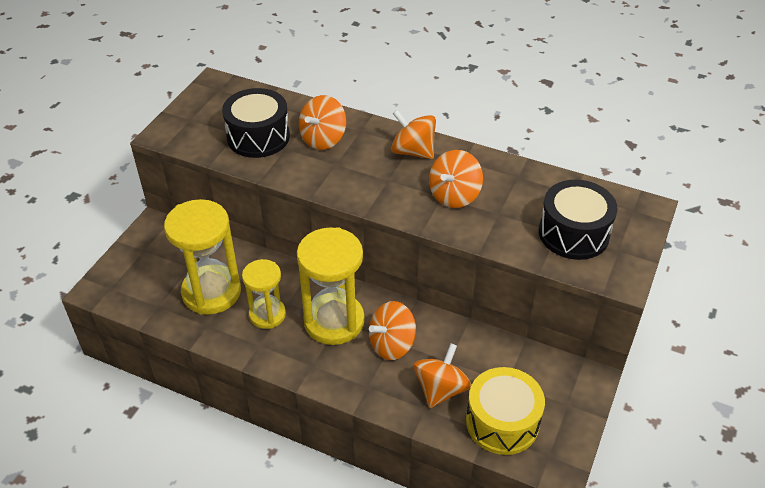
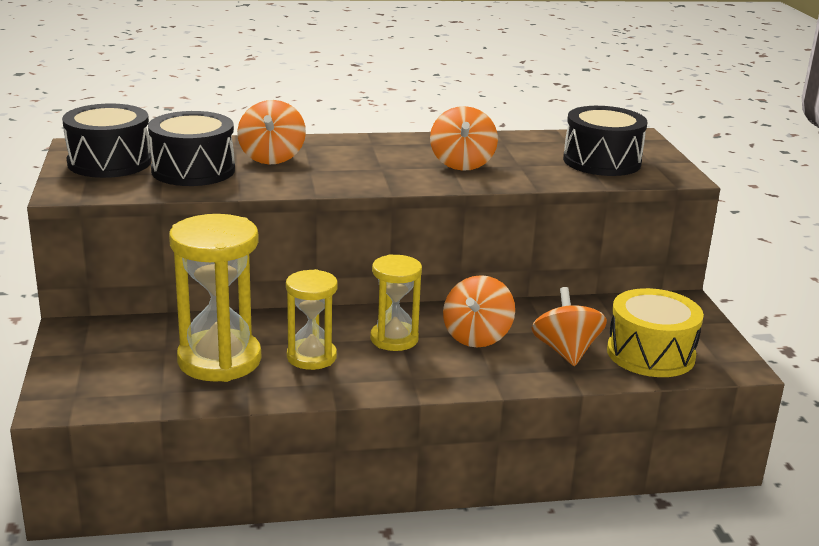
camera: 35 degrees left, 20 degrees down
(215, 109) = (109, 162): none -> black drum
(334, 321) = (394, 339): yellow hourglass -> yellow hourglass, size x0.61
(413, 151) = (380, 147): orange spinning top -> none

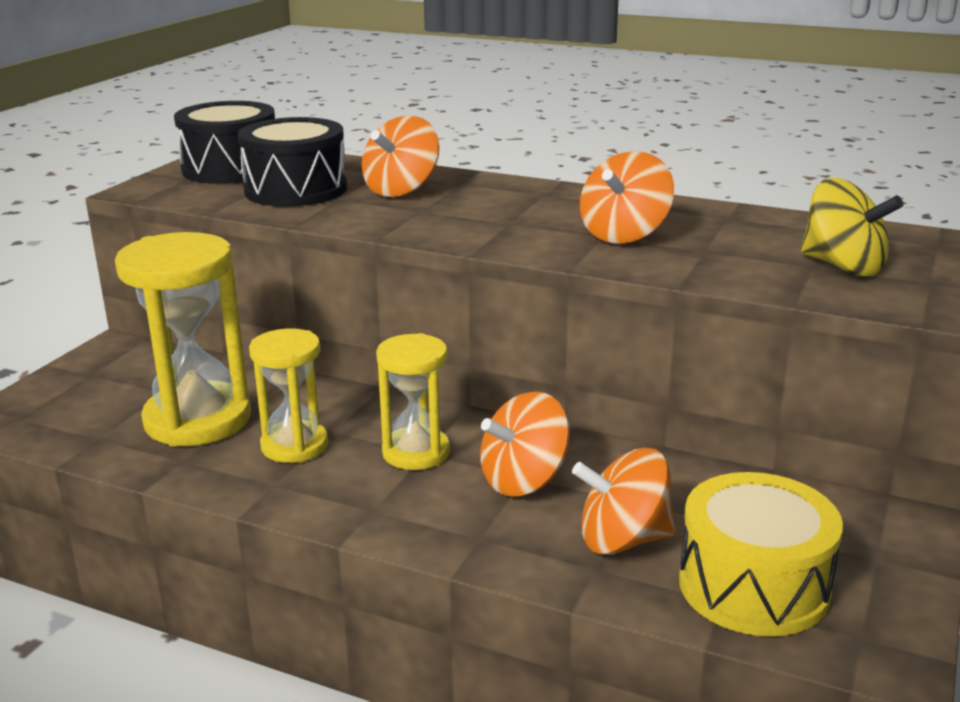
camera: 35 degrees right, 0 degrees up
(566, 351) = (623, 540): orange spinning top -> orange spinning top turned 120 degrees counterclockwise
(602, 161) = (843, 267): black drum -> yellow spinning top

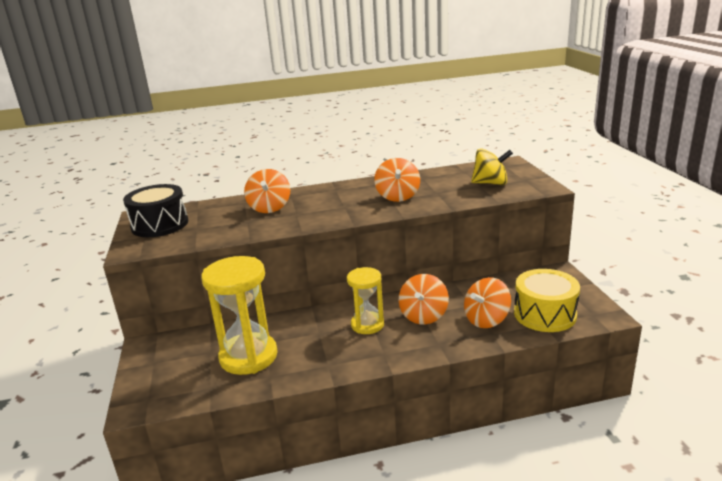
camera: 35 degrees left, 0 degrees up
(294, 446) = (312, 346): yellow hourglass -> none
(295, 189) = (217, 224): black drum -> none

